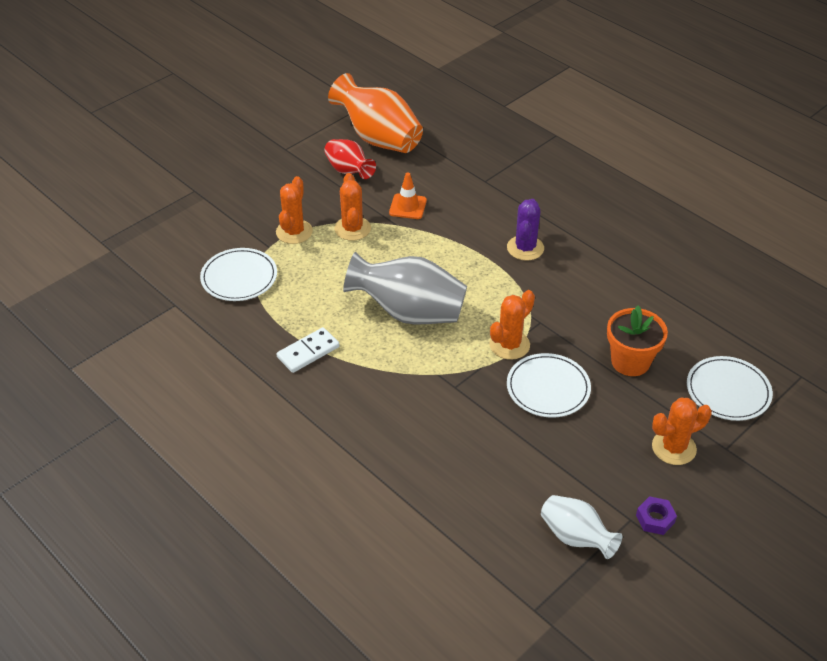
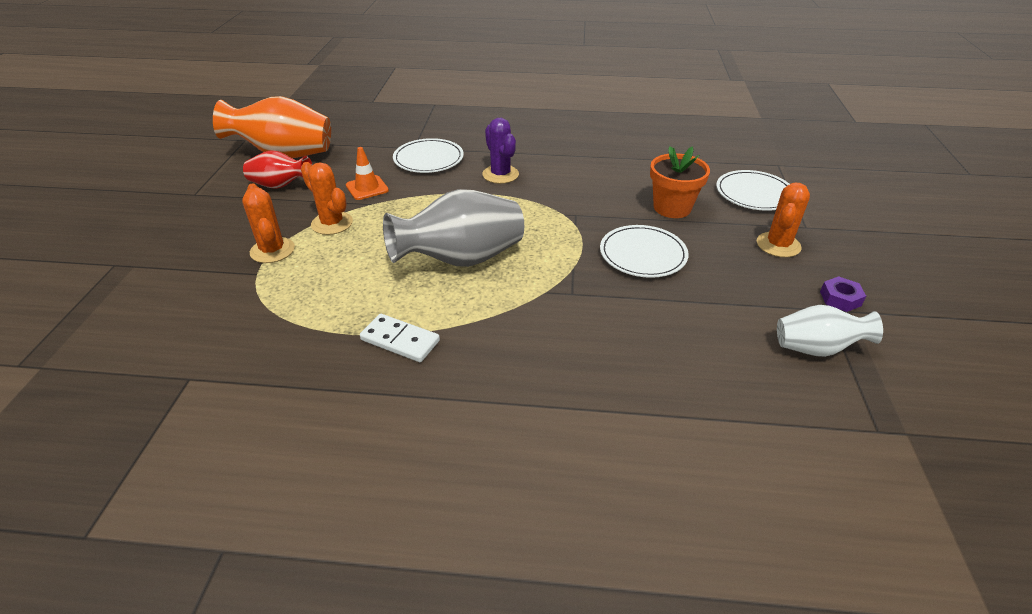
camera: 40 degrees left, 5 degrees down
(239, 277) = (248, 314): white plate -> white plate (428, 159)
(308, 352) = (400, 340): white domino -> white domino turned 75 degrees counterclockwise
(509, 345) = (574, 241): orange cactus -> none

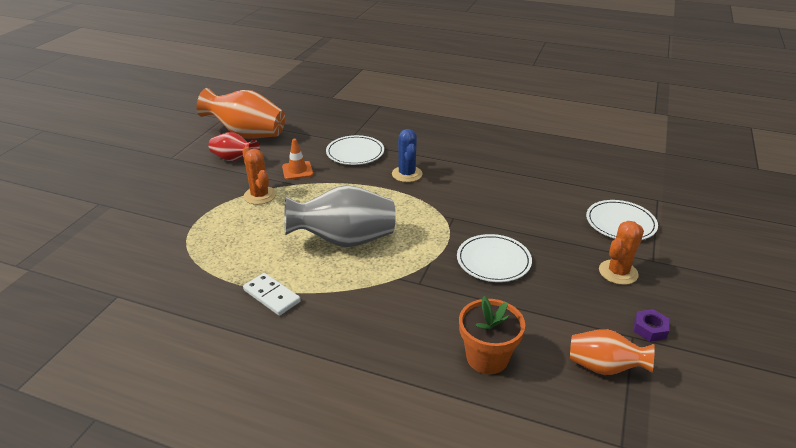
camera: 15 degrees right, 5 degrees down
(272, 250) = (209, 210): orange cactus -> none
(500, 174) = (407, 174): purple cactus -> blue cactus
(672, 208) = (539, 224): orange flower pot -> orange flower pot (487, 357)
(816, 348) = (604, 367): white vase -> orange vase

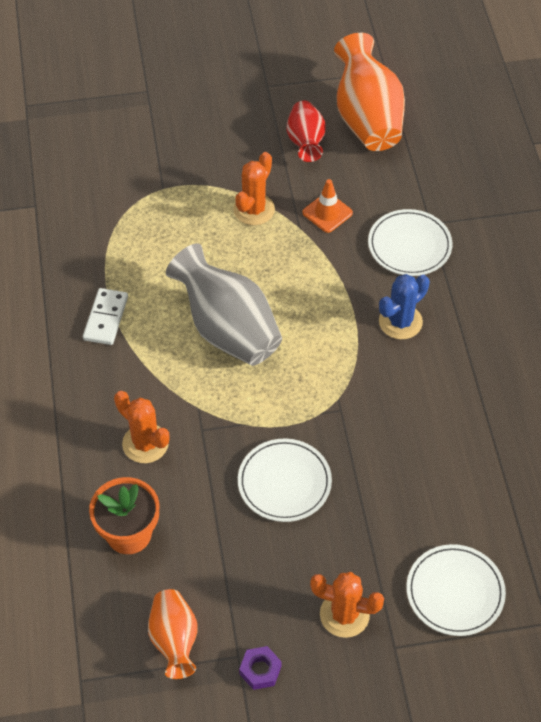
camera: 60 degrees right, 20 degrees up
(408, 317) = (145, 443): none -> orange cactus

